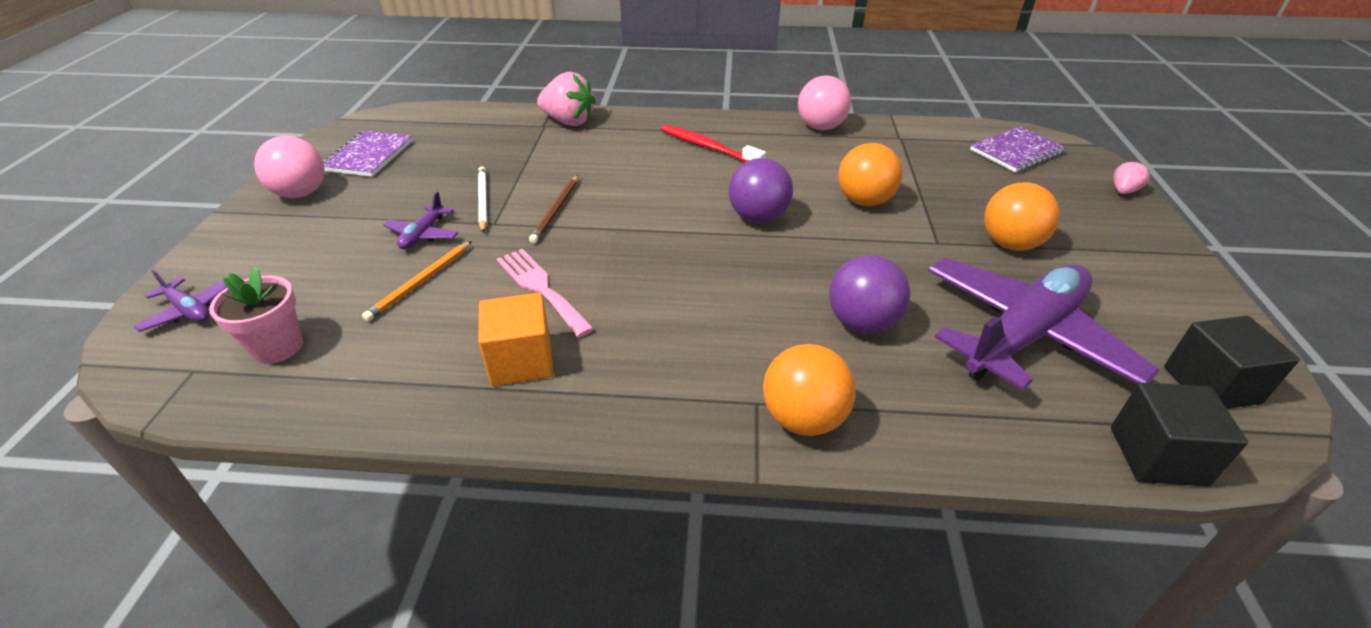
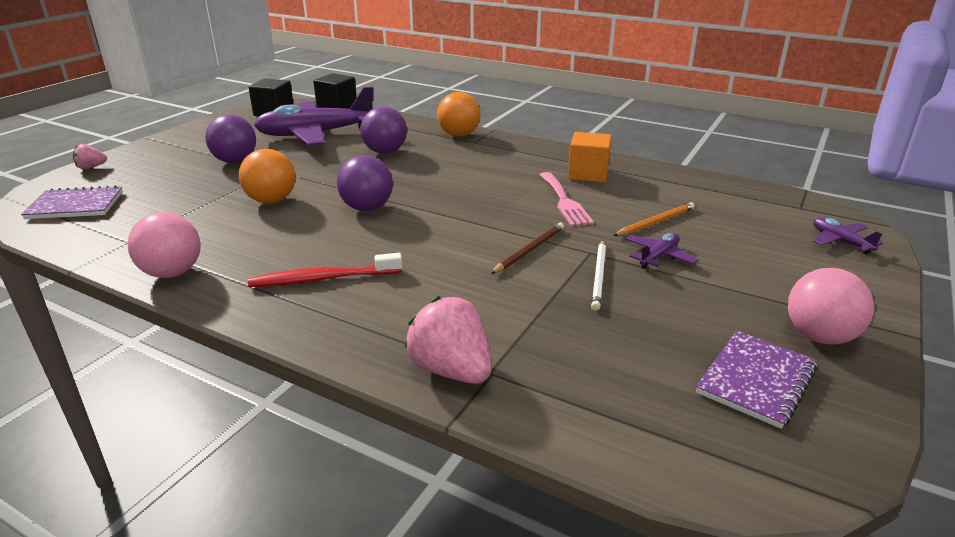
camera: 155 degrees left, 10 degrees down
(278, 347) = (749, 207): pink flower pot -> none
(708, 148) = (323, 279): red toothbrush -> red toothbrush turned 105 degrees clockwise
(1010, 244) = (235, 161): orange ball -> purple ball

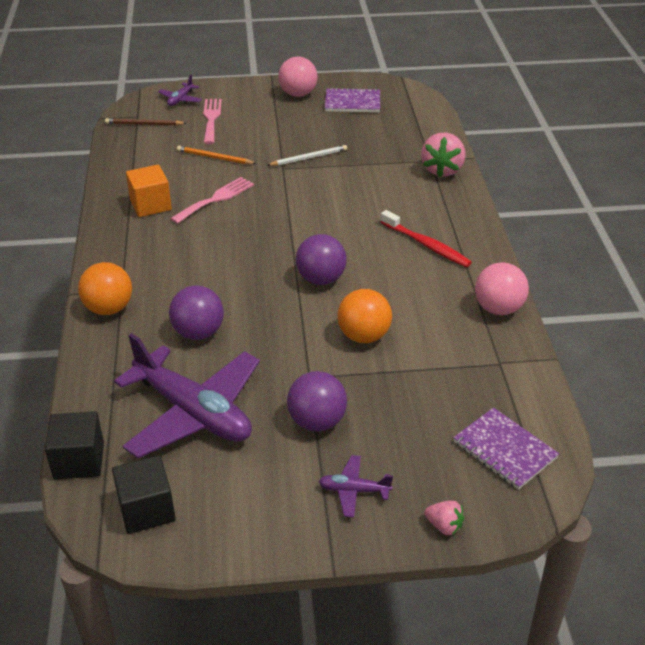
camera: 125 degrees left, 10 degrees up
(529, 250) = (305, 188): brown pencil -> brown pencil (144, 124)
(658, 256) = (263, 146): purple plane -> purple plane (354, 490)
(765, 246) = (211, 119): none -> pink fork

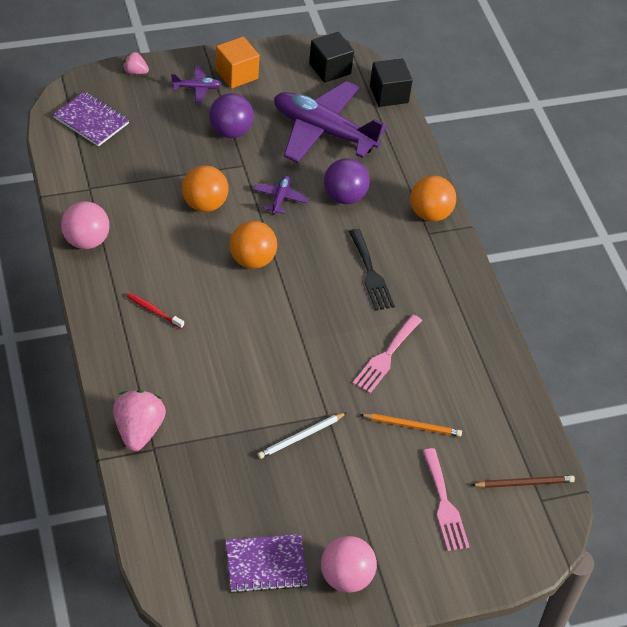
camera: 165 degrees right, 10 degrees up
(150, 205) = (451, 341): orange cube -> orange cube (236, 74)
(180, 99) = (502, 545): purple plane -> purple plane (280, 198)
(201, 259) = (370, 274): none -> black fork
(321, 279) = (252, 260): purple ball -> orange ball
(426, 245) = (154, 311): red toothbrush -> red toothbrush, size x0.61

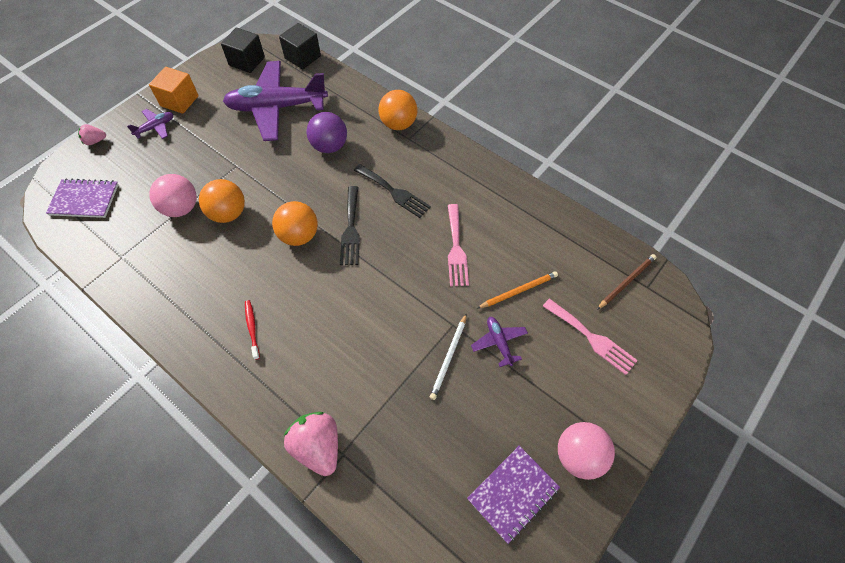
camera: 30 degrees left, 10 degrees up
(86, 241) = (150, 303): pink ball -> pink ball (181, 208)
(154, 311) = (252, 328): red toothbrush -> red toothbrush turned 75 degrees clockwise
(230, 131) = (206, 145): purple ball -> none
(280, 198) = (283, 175): purple plane -> purple plane (499, 342)
(303, 282) = (351, 229): none -> black fork

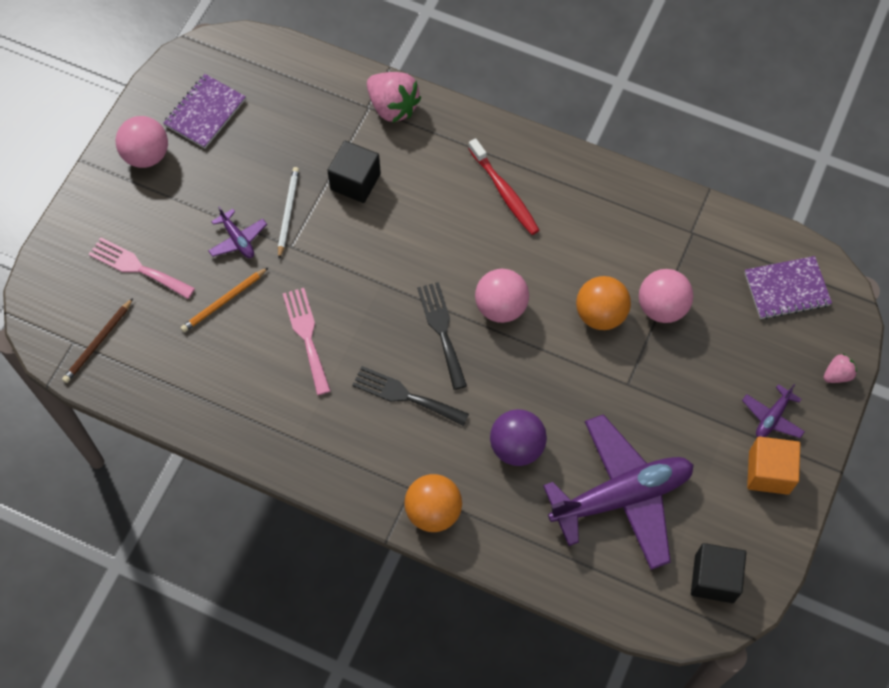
camera: 165 degrees right, 5 degrees up
(252, 328) = (504, 192): red toothbrush -> red toothbrush, size x1.64
(299, 235) = (501, 307): orange ball -> pink ball
(302, 57) = (630, 611): black cube -> black cube (355, 181)

